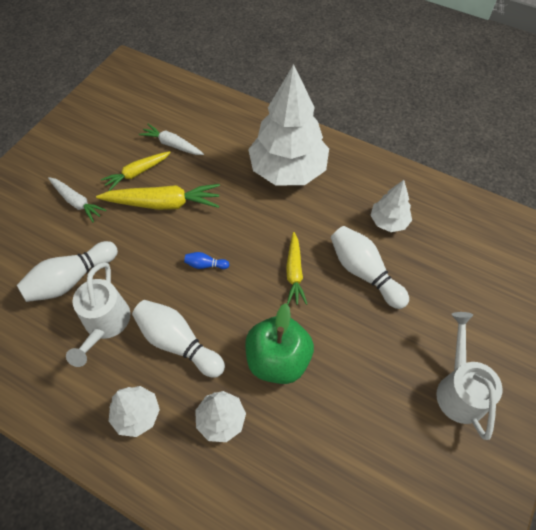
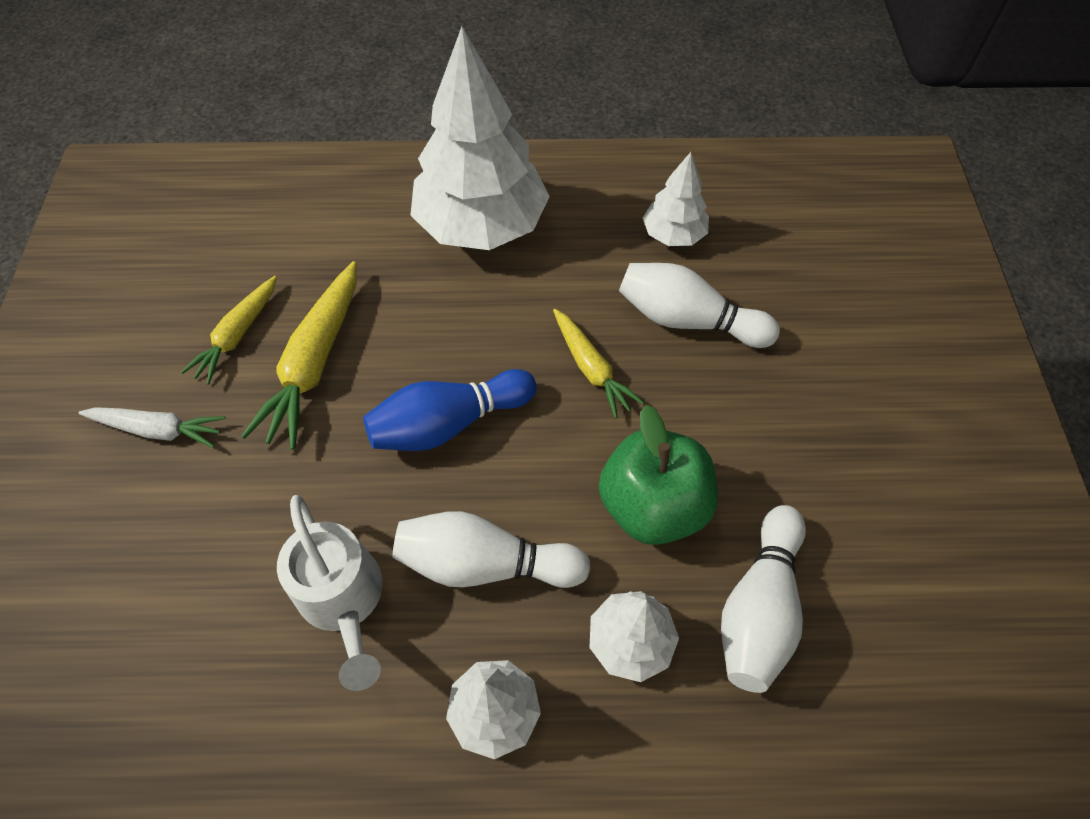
camera: 30 degrees left, 0 degrees up
(71, 279) = (233, 560): white bowling pin -> white bowling pin (759, 608)
(163, 203) = (315, 363): yellow carrot -> yellow carrot turned 135 degrees clockwise
(172, 145) = (269, 265): white carrot -> none
(205, 265) = (449, 423): blue bowling pin -> blue bowling pin, size x2.20
(459, 388) = (912, 413): white watering can -> none

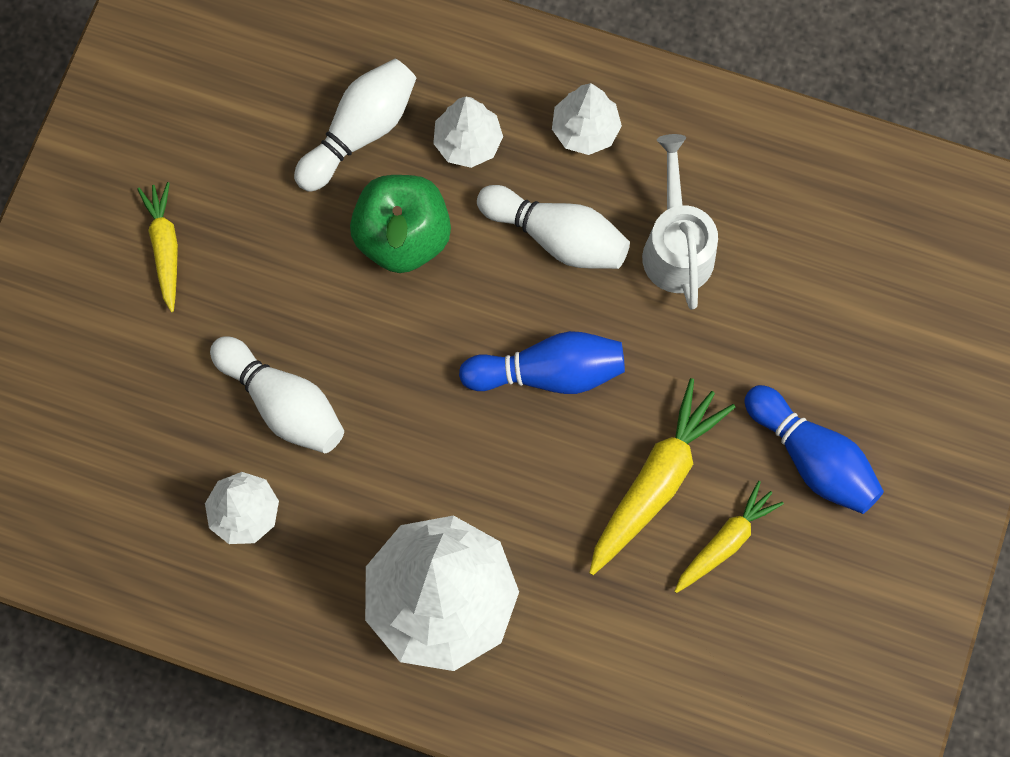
camera: 160 degrees left, 15 degrees up
(158, 430) = (812, 457): white carrot -> blue bowling pin
(591, 368) = (398, 383): yellow carrot -> yellow carrot (165, 248)

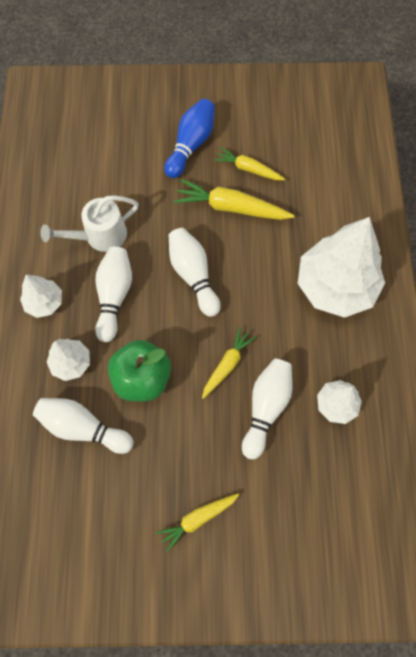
camera: 110 degrees left, 5 degrees down
(374, 370) = (227, 365): none -> yellow carrot
(548, 372) = (193, 275): blue bowling pin -> white bowling pin

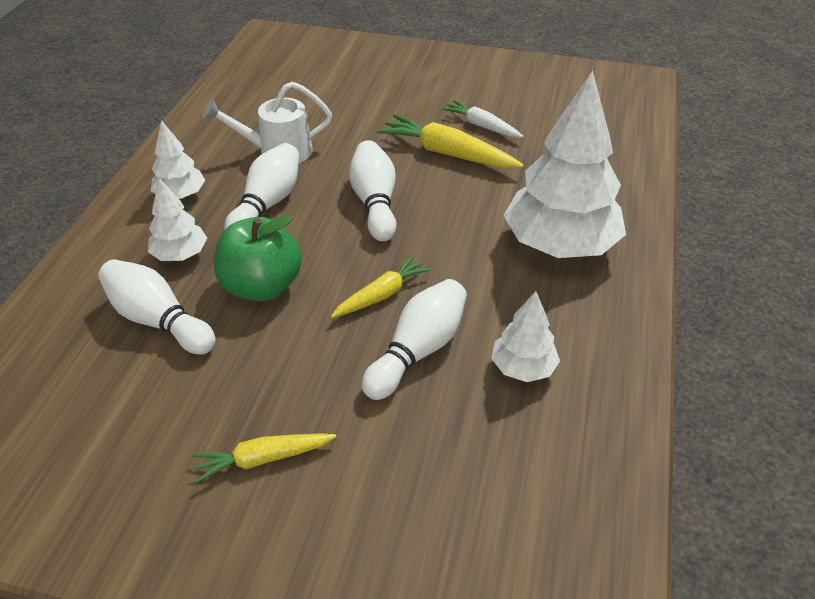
camera: 15 degrees right, 25 degrees down
(191, 145) = (420, 98): blue bowling pin -> none
(248, 169) = (481, 126): yellow carrot -> white carrot

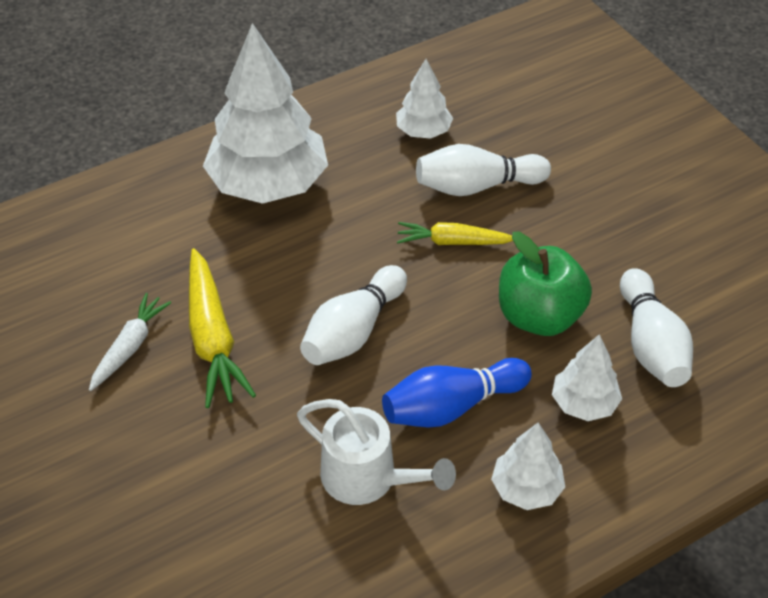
camera: 135 degrees left, 5 degrees up
(263, 459) = (648, 191): yellow carrot -> none
(267, 204) = (451, 406): white bowling pin -> blue bowling pin
(481, 126) = (129, 347): white carrot -> white carrot turned 150 degrees counterclockwise

